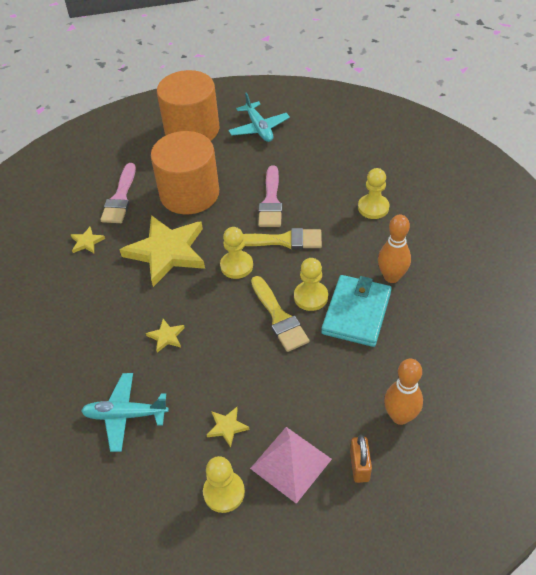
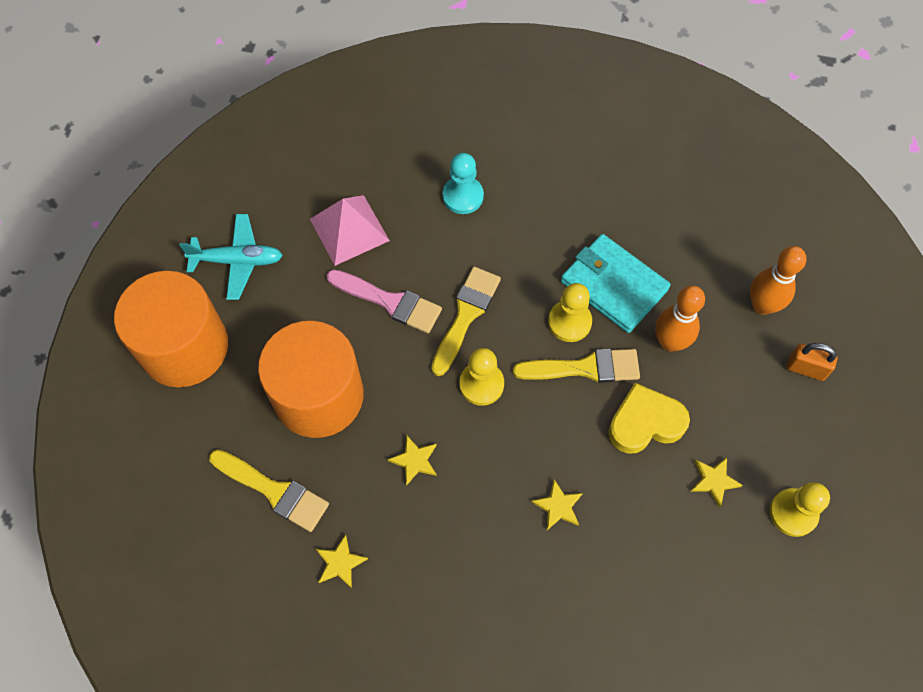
camera: 70 degrees left, 15 degrees up
(120, 198) = (274, 491): pink brush -> yellow brush
(125, 415) = (656, 591): turquoise plane -> none
(167, 252) = (415, 460): yellow star -> yellow star, size x0.41
(254, 367) = (645, 423): none -> yellow heart
(291, 463) = (781, 432): pink pyramid -> pink pyramid (349, 229)
(373, 207) = (463, 196): yellow pawn -> turquoise pawn
(391, 277) = (578, 228): orange bowling pin -> orange bowling pin (670, 342)

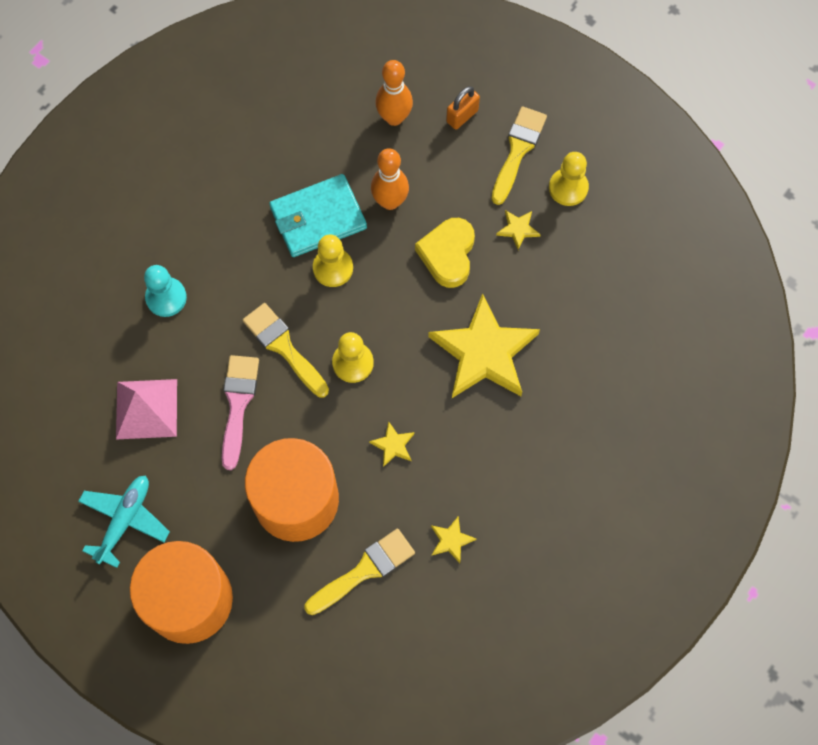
camera: 65 degrees left, 5 degrees up
(390, 302) = (238, 404): pink brush -> pink brush turned 45 degrees counterclockwise
(558, 506) = (484, 352): yellow star -> yellow star, size x2.46
(585, 368) = (379, 276): yellow brush -> yellow brush (518, 150)

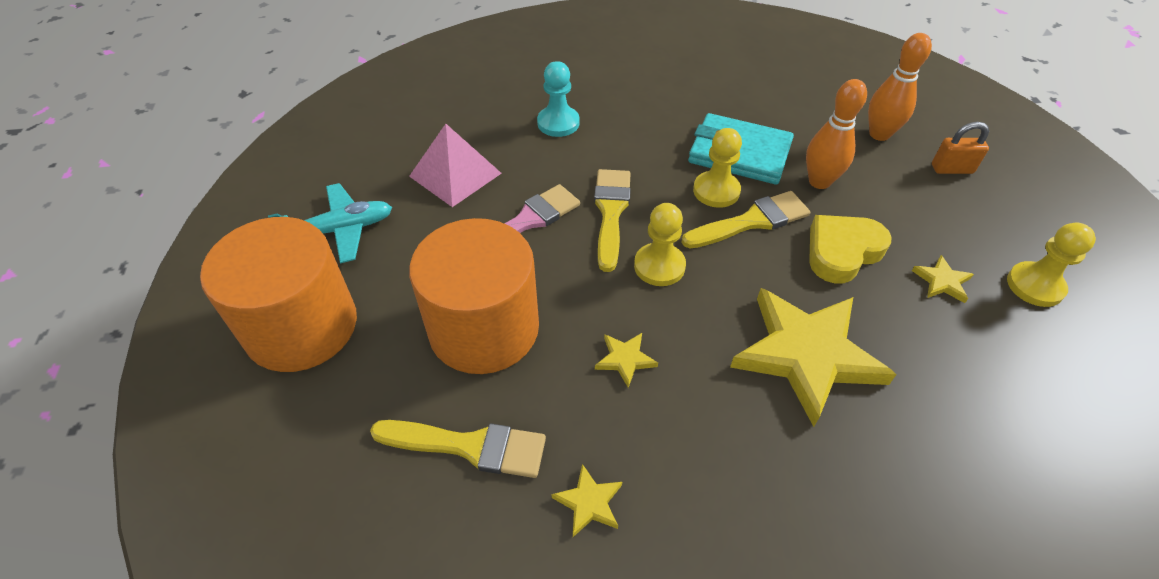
camera: 45 degrees right, 20 degrees down
(518, 150) = (995, 224): yellow brush -> yellow brush (752, 221)

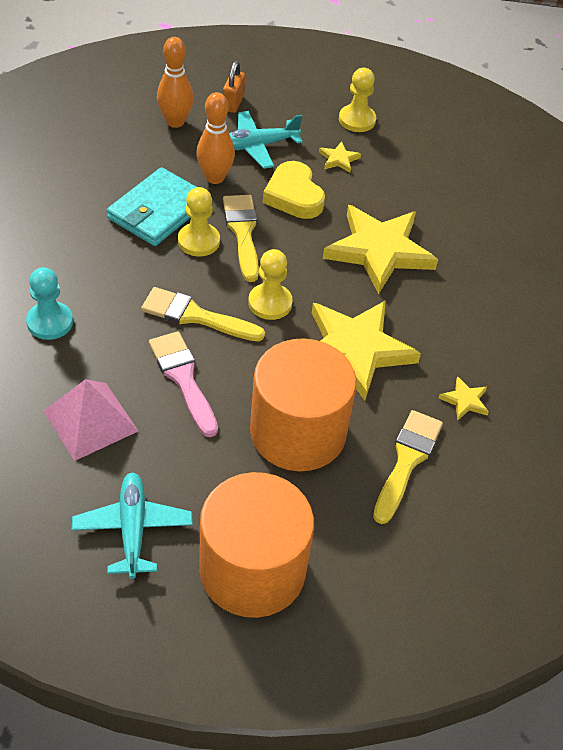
camera: 80 degrees left, 0 degrees up
(625, 359) = (355, 350): yellow star -> yellow star, size x2.46
(898, 203) = (257, 146): none -> turquoise plane

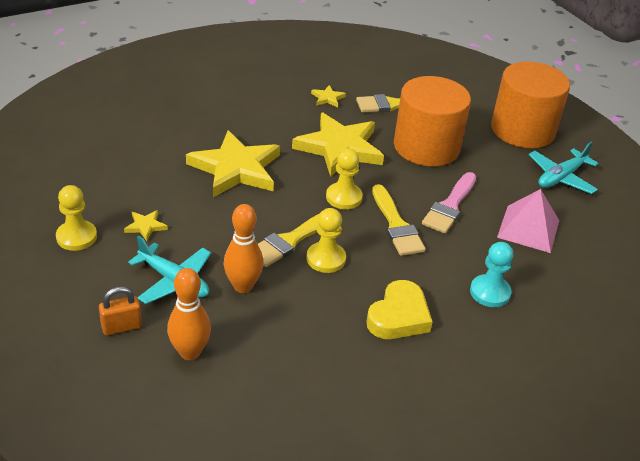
camera: 125 degrees left, 10 degrees down
(158, 211) = (319, 299): turquoise wallet -> none
(294, 196) = (219, 232): yellow heart -> yellow heart (399, 316)

